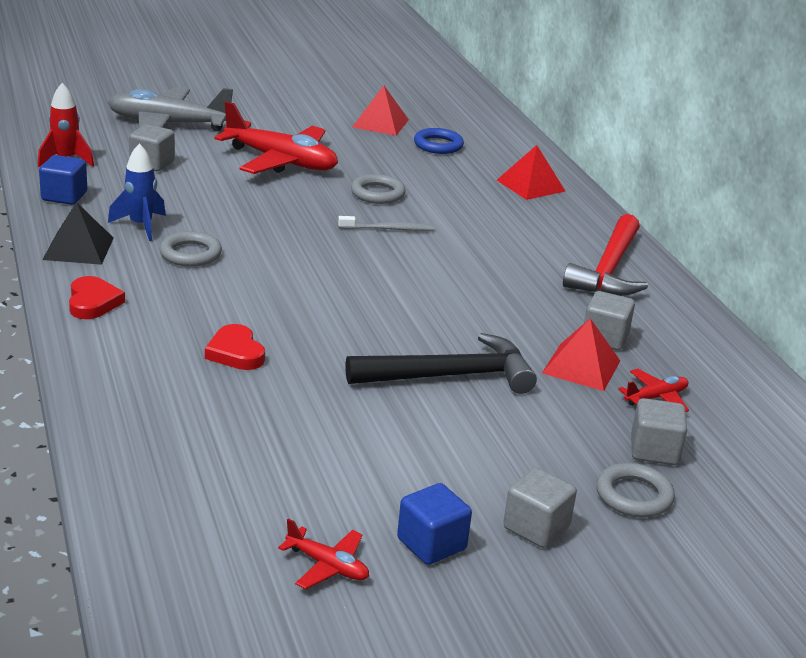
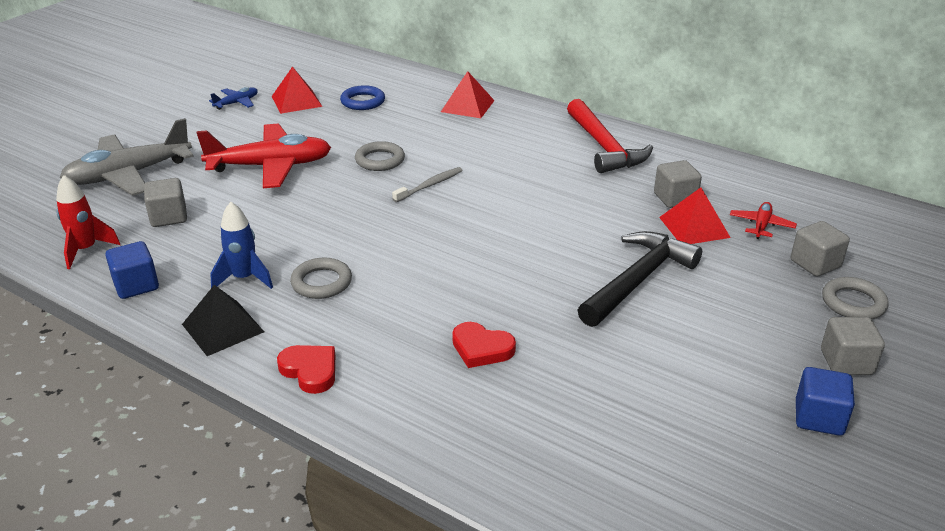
camera: 35 degrees left, 5 degrees up
(327, 566) = (794, 482): red plane -> none
(328, 106) = (236, 103): none -> blue plane

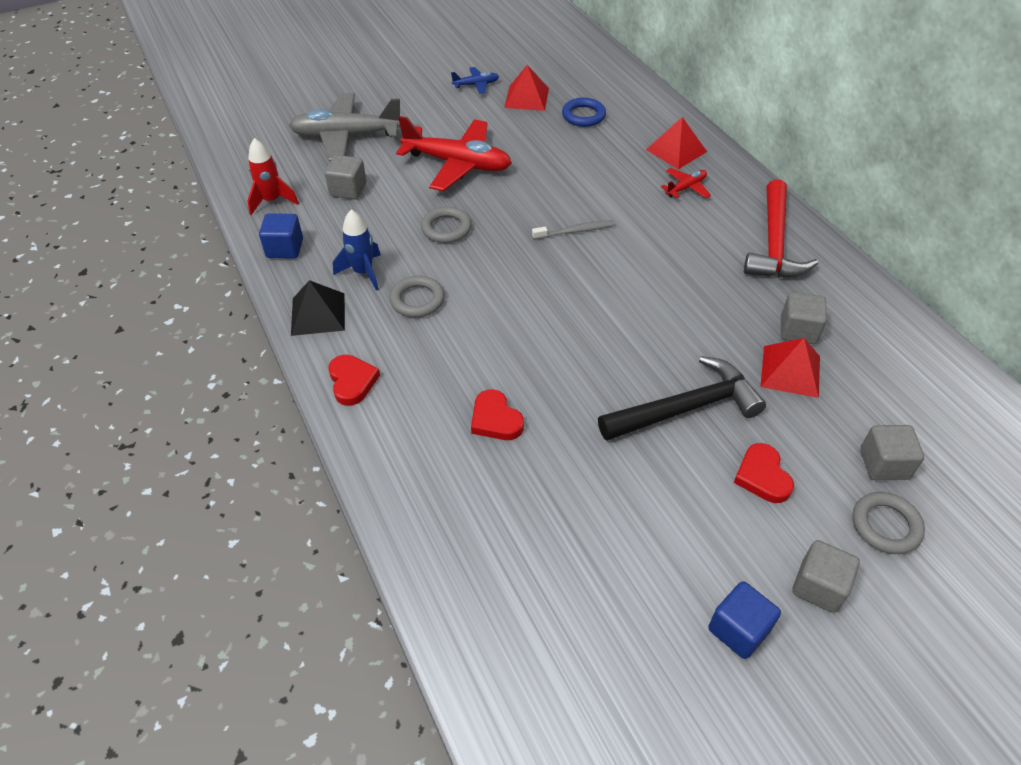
camera: 30 degrees right, 15 degrees up
(380, 160) = (552, 188): grey ring -> grey ring (446, 228)
(738, 305) = (762, 476): none -> red heart
(761, 225) = (864, 396): red plane -> red plane (686, 188)

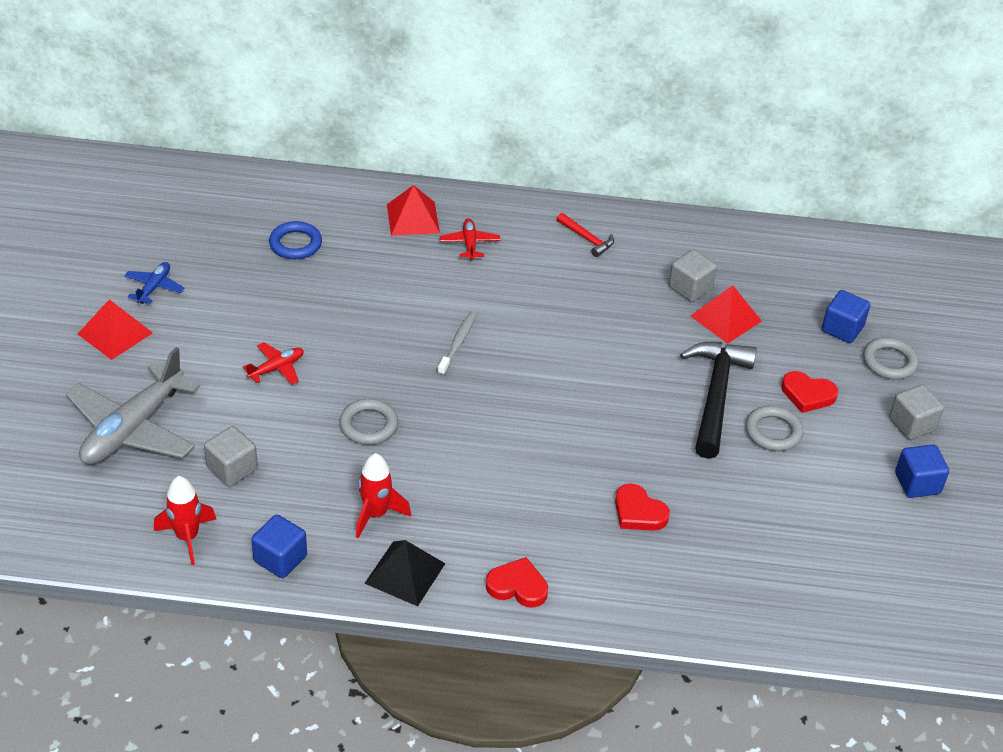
camera: 60 degrees left, 5 degrees down
(363, 272) = (376, 514): blue rocket -> red rocket
(417, 300) = (450, 493): grey ring -> grey ring (773, 432)
(458, 164) = (276, 368): red plane -> red plane, size x0.46
(495, 419) = (638, 512): red heart -> red heart turned 45 degrees clockwise
(526, 98) = (220, 265): red pyramid -> red pyramid (115, 333)
(774, 244) = (587, 239): red hammer -> red hammer, size x0.48
(884, 464) = (842, 329): grey cube -> blue cube

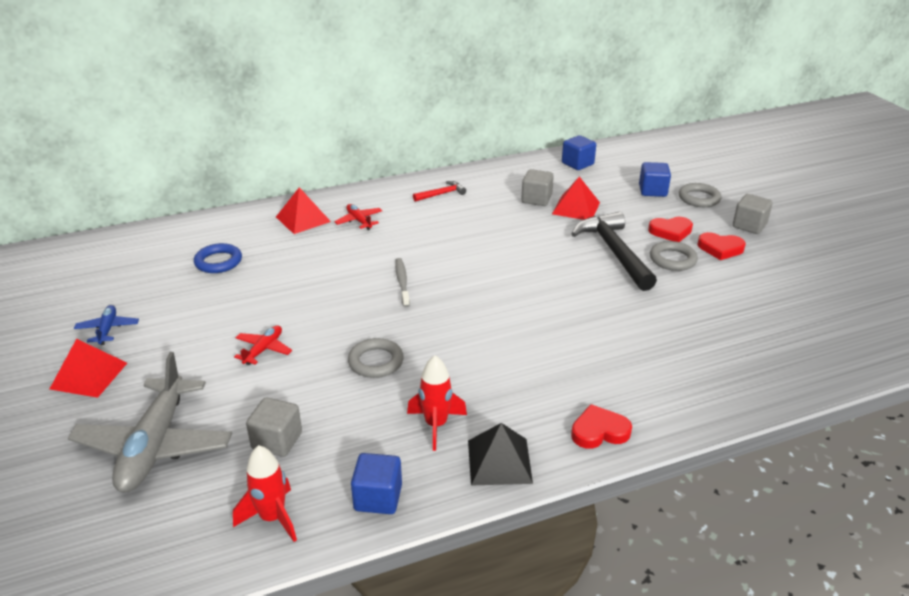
camera: 25 degrees left, 10 degrees down
(587, 239) = (441, 194): red hammer -> red hammer turned 45 degrees counterclockwise
(638, 512) = (636, 342): red heart -> red heart (720, 248)
(917, 483) = (789, 256): blue cube -> blue cube (577, 164)

